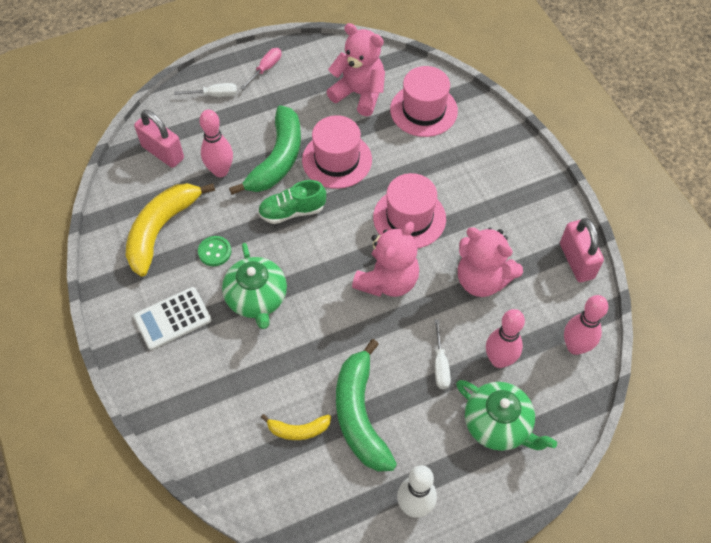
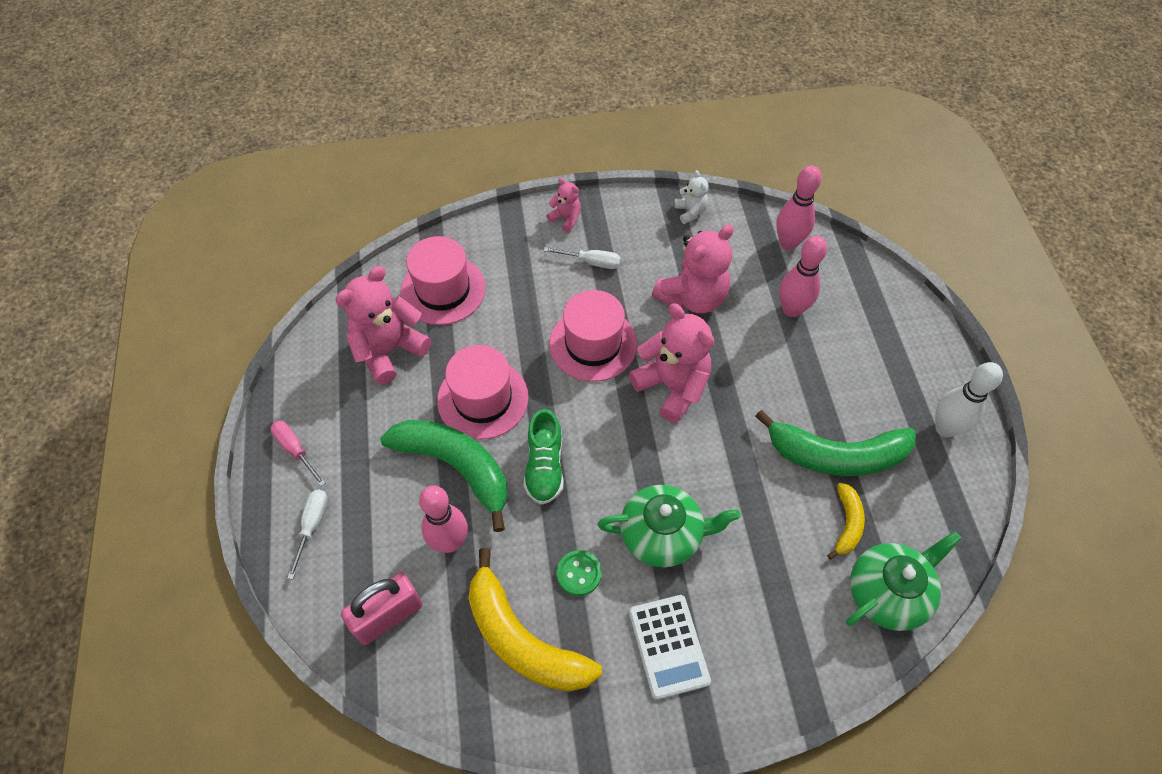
camera: 75 degrees left, 0 degrees up
(440, 365) = (788, 363): white screwdriver -> white screwdriver (591, 262)
(498, 424) = (864, 331): green teapot -> green teapot (888, 592)
(527, 171) = (566, 219): none -> pink teddy bear
(576, 261) = (690, 212): pink padlock -> white teddy bear

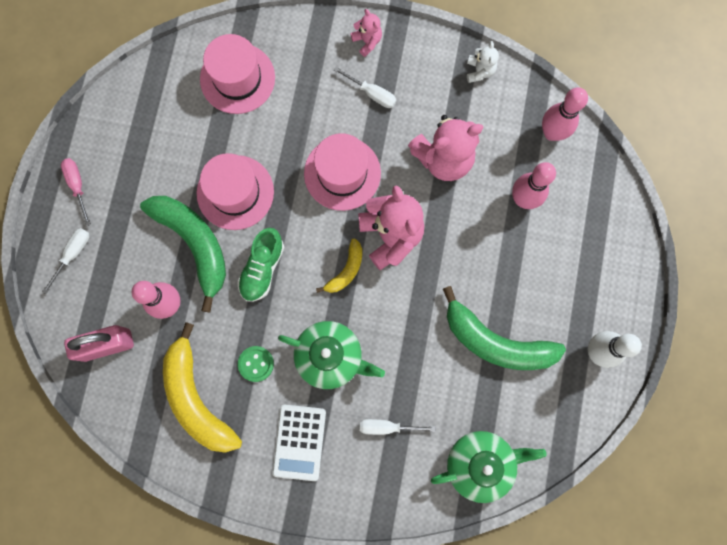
camera: 20 degrees right, 20 degrees up
(389, 350) = (175, 121): pink teddy bear -> none
(763, 590) = (387, 427): none -> white screwdriver
(847, 523) = (476, 400): yellow banana -> yellow banana (346, 270)

